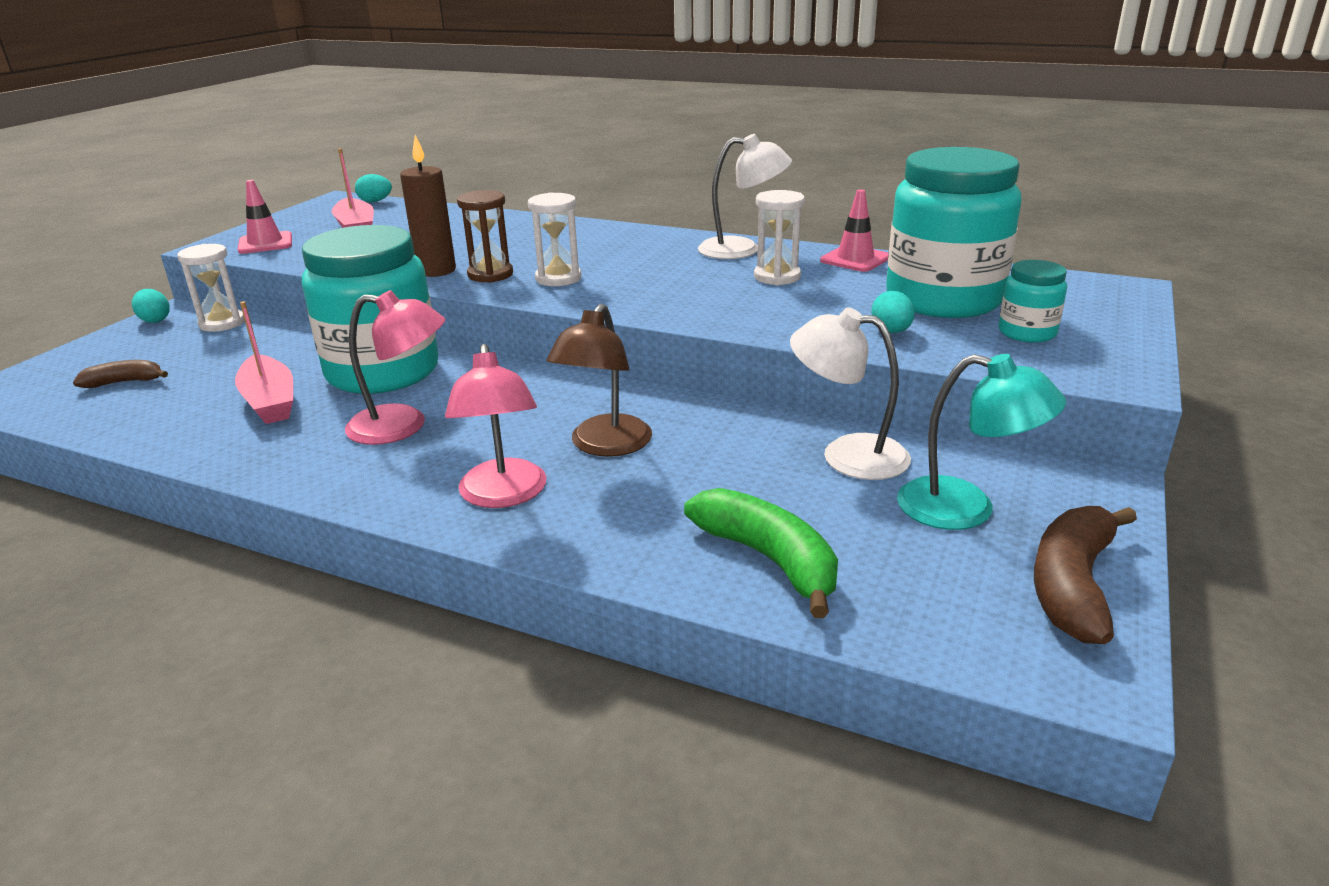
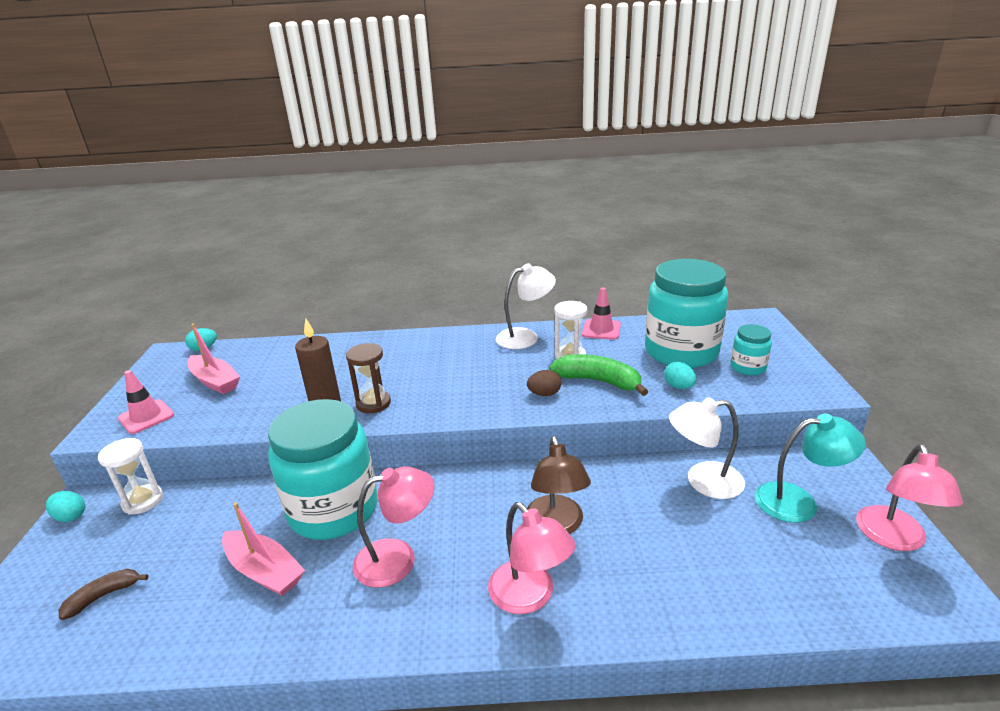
camera: 25 degrees left, 0 degrees up
(558, 278) = (427, 394): white hourglass -> none
(697, 304) = (544, 394): none -> brown egg
(769, 559) = (736, 584): green banana -> green banana (598, 381)
(1072, 585) = (894, 539): brown banana -> pink lamp

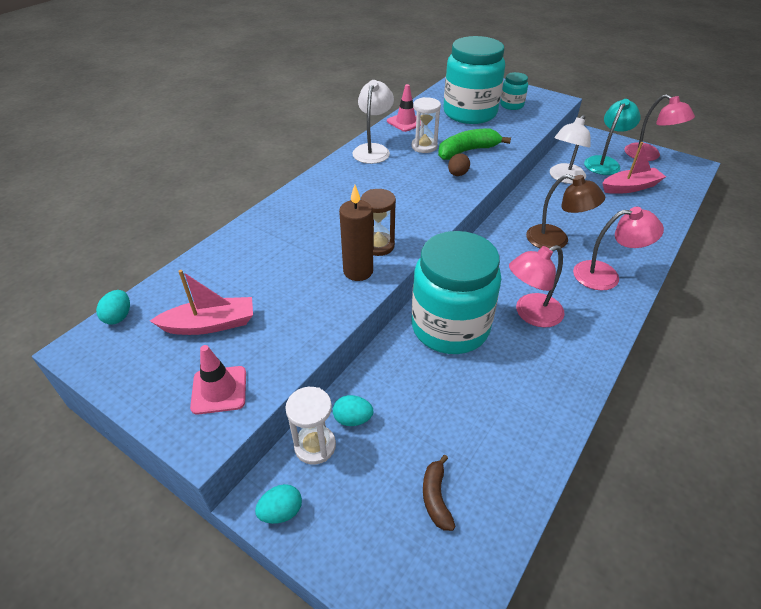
camera: 55 degrees left, 15 degrees up
(264, 571) = (488, 385): pink boat -> pink boat (630, 187)
(398, 558) = (531, 314): pink lamp -> pink lamp turned 135 degrees counterclockwise
(678, 386) = (505, 132): turquoise egg -> turquoise egg (353, 419)

